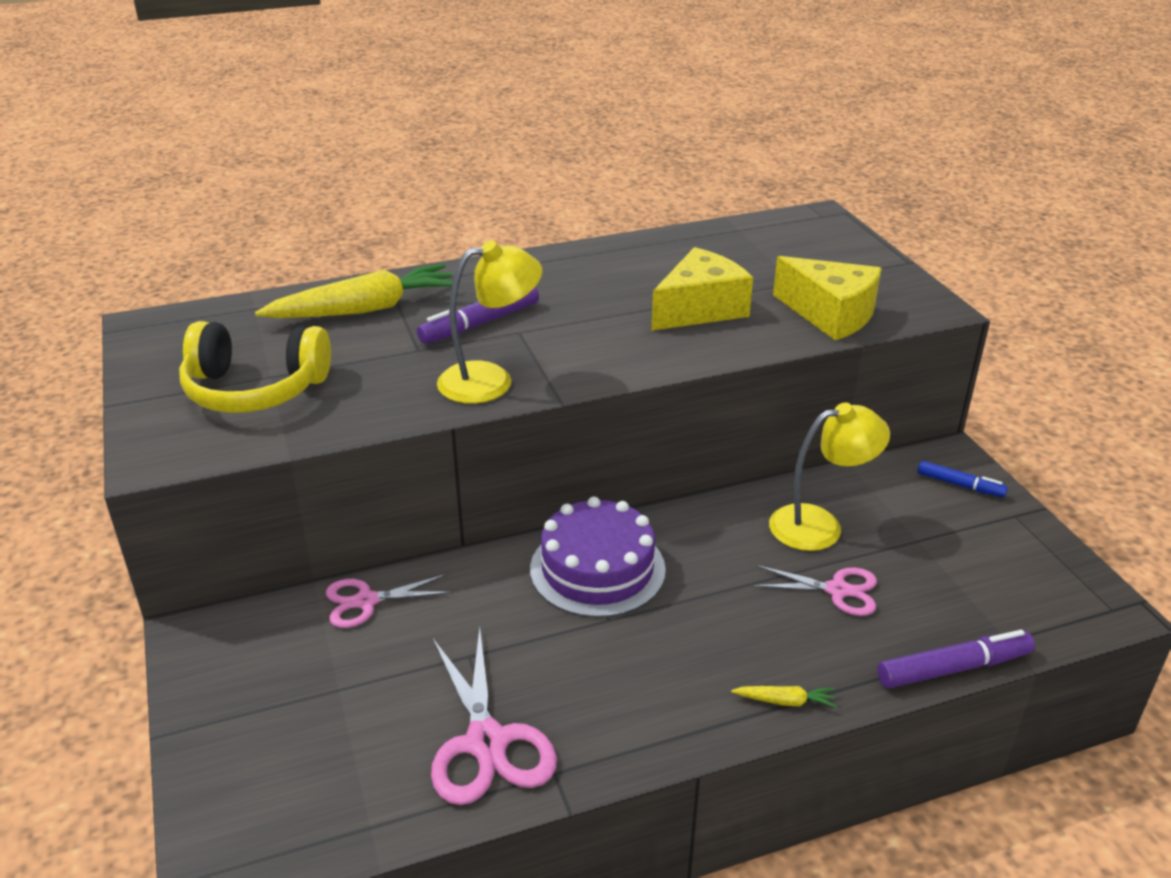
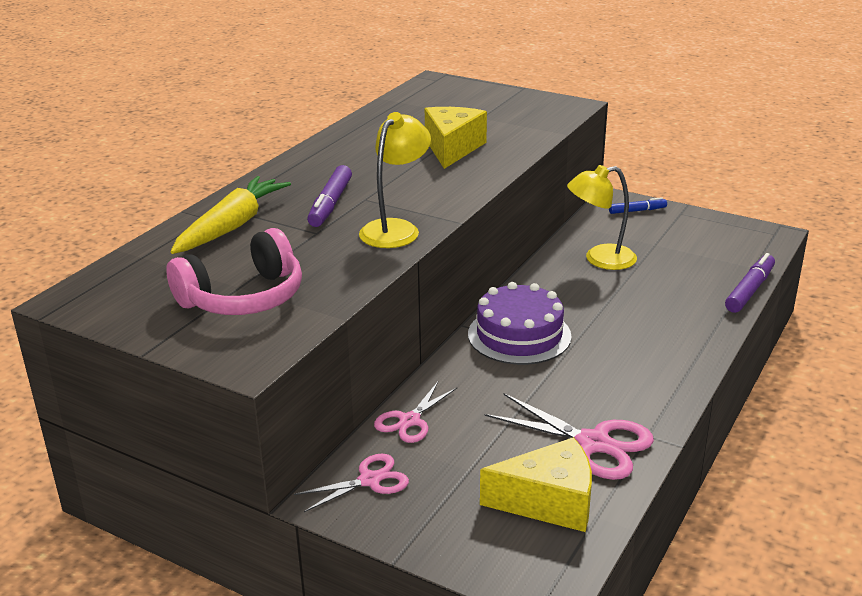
camera: 40 degrees left, 5 degrees down
(255, 389) = (243, 298): yellow headphones -> pink headphones
(785, 701) = (702, 343): yellow carrot -> none
(819, 525) = (600, 259): yellow lamp -> yellow lamp turned 135 degrees counterclockwise
(830, 314) = (527, 126): yellow cheese -> yellow cheese (549, 502)
(837, 590) = (652, 284): pink scissors -> pink scissors (369, 480)

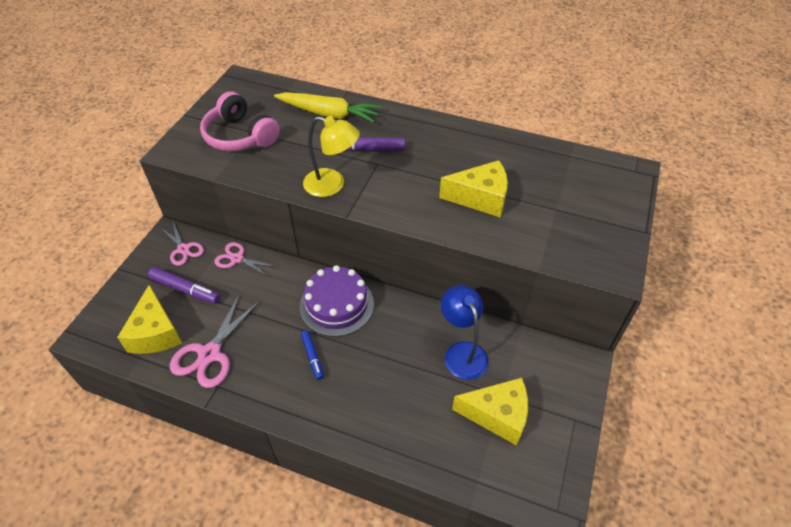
camera: 80 degrees right, 20 degrees up
(600, 259) = (462, 352): yellow lamp -> blue lamp
(637, 211) = (566, 381): blue marker -> blue marker (312, 357)
(678, 249) = (497, 415): none -> yellow cheese
(750, 290) = (430, 473): purple marker -> purple marker (185, 290)

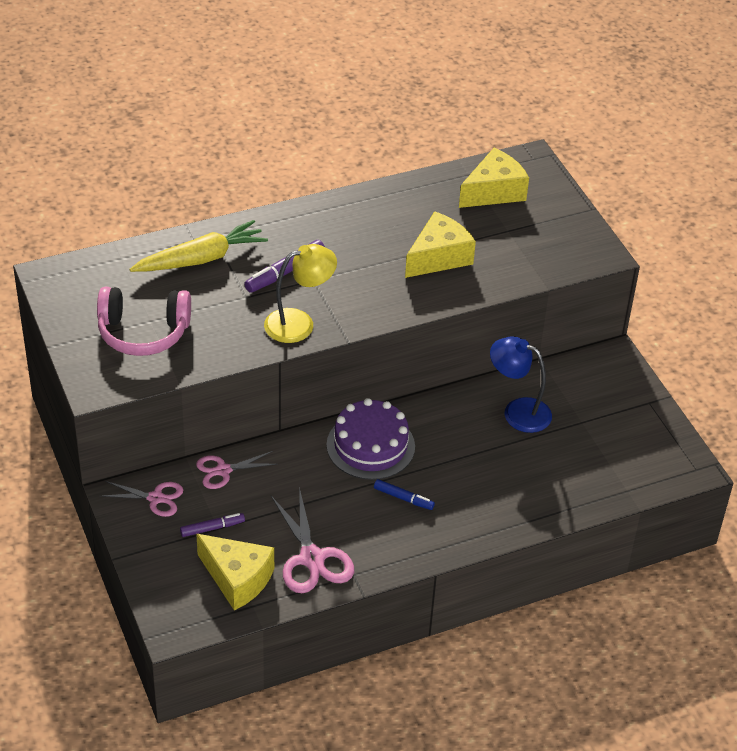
camera: 45 degrees left, 5 degrees down
(185, 290) = (212, 528): purple marker -> purple marker, size x0.64
(497, 415) = (593, 438): yellow cheese -> yellow cheese (494, 191)

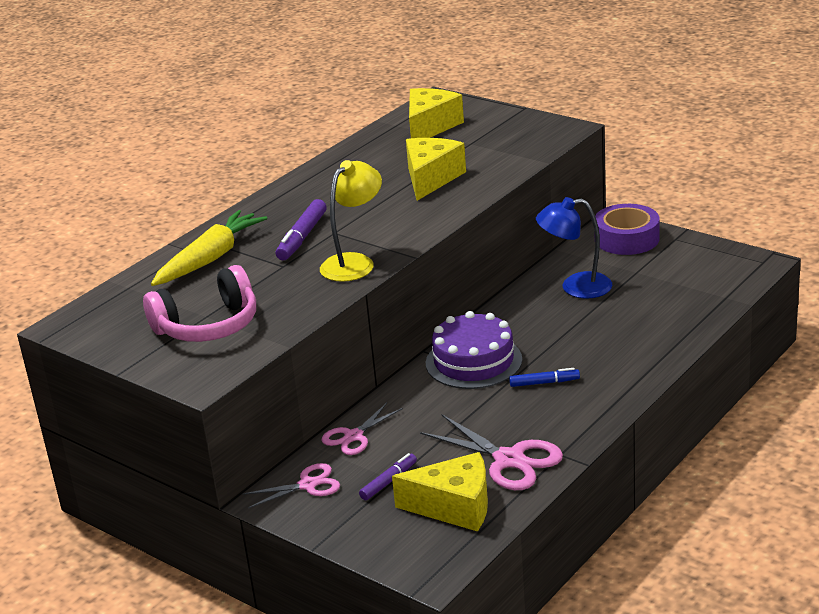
camera: 25 degrees left, 15 degrees down
(608, 380) = (626, 239): none -> purple tape

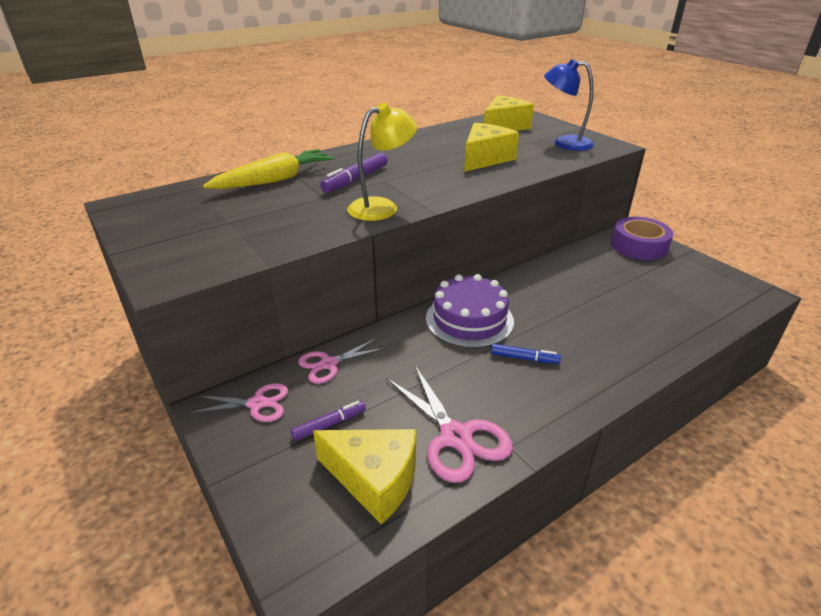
camera: 15 degrees right, 5 degrees up
(208, 326) = (221, 231): pink headphones -> none
(575, 287) = (583, 275): blue lamp -> blue lamp (564, 143)

